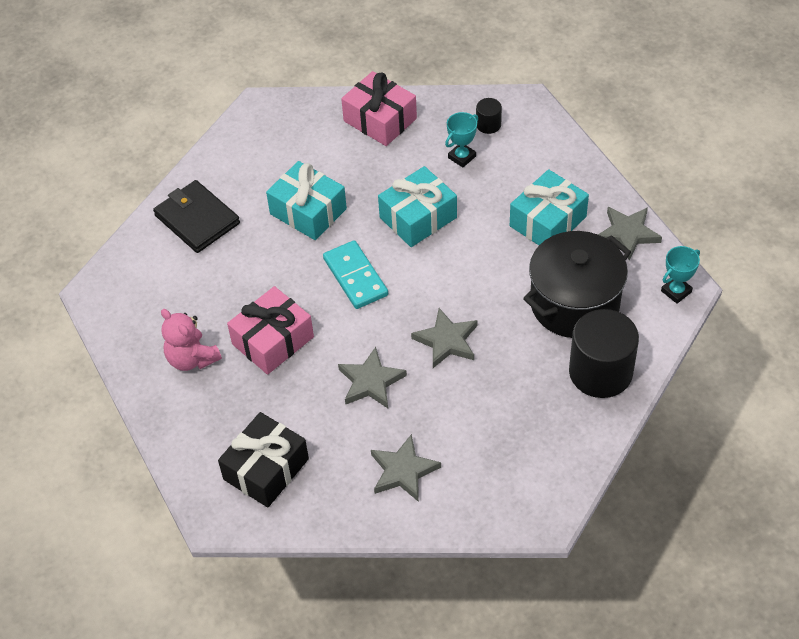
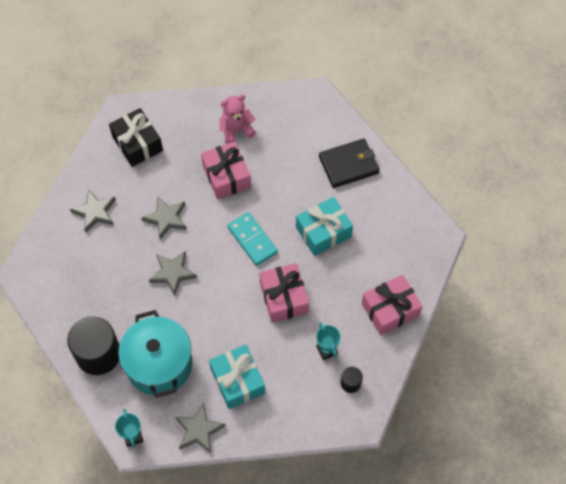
camera: 110 degrees right, 10 degrees up
(355, 277) = (252, 240): turquoise domino -> turquoise domino turned 60 degrees clockwise
(418, 217) = (284, 297): turquoise gift -> pink gift
(574, 303) = (159, 364): black pot -> turquoise pot

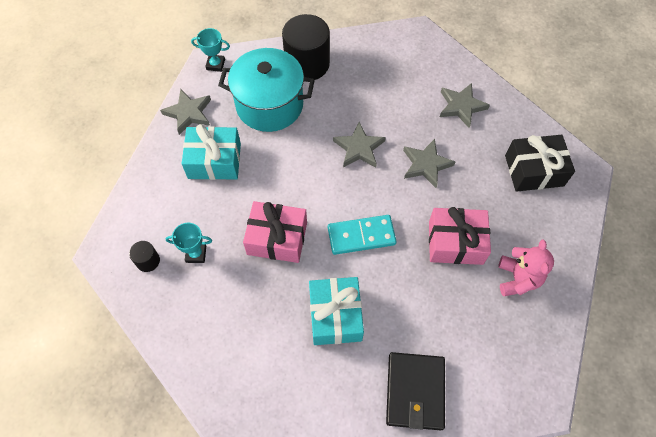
camera: 115 degrees right, 0 degrees up
(390, 309) = (201, 343): pink gift -> none

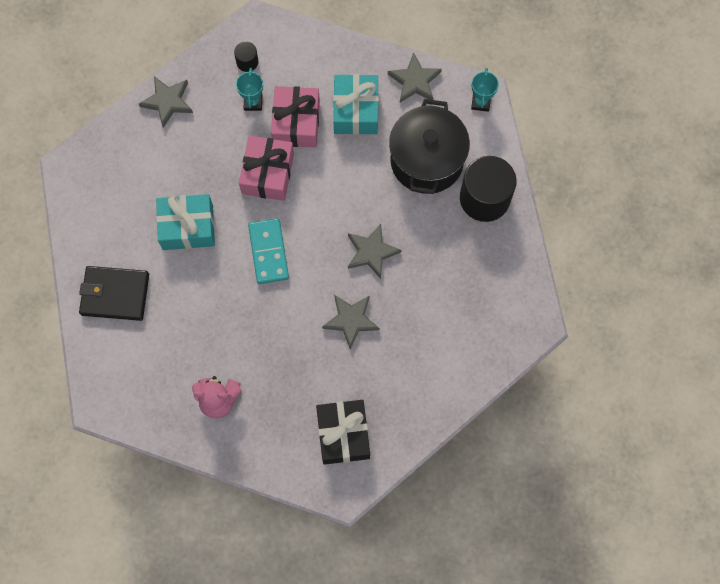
camera: 90 degrees right, 10 degrees up
(269, 105) = (426, 160): turquoise pot -> black pot
(455, 242) = (259, 343): pink gift -> pink gift (296, 123)
(461, 106) = (428, 364): grey star -> grey star (167, 102)

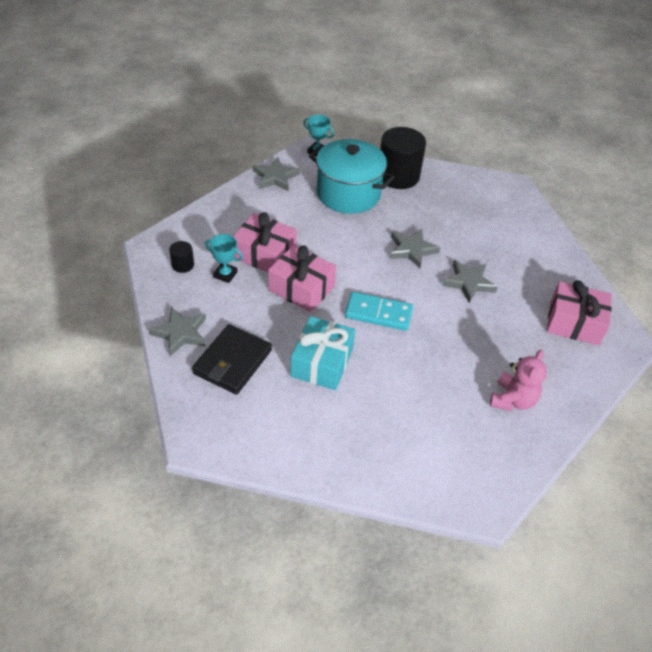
camera: 70 degrees left, 25 degrees down
(115, 294) = (364, 447): black wallet -> black wallet (232, 362)
(343, 434) = (574, 323): black gift -> pink gift
(356, 111) = (278, 216): turquoise gift -> none
(426, 160) = (348, 194): black pot -> turquoise pot

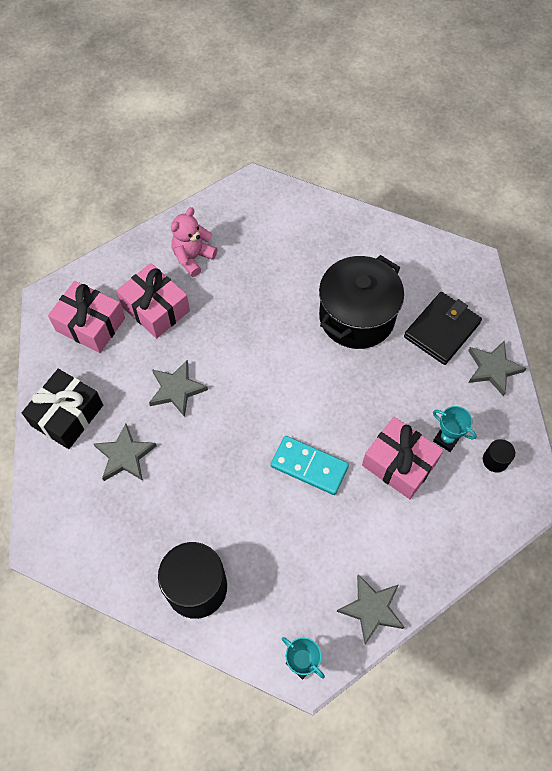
camera: 165 degrees left, 15 degrees up
(301, 288) = (363, 407): pink gift -> pink gift (156, 308)
(322, 363) = (356, 317): turquoise gift -> black pot
(348, 194) = (276, 558): turquoise pot -> none
(378, 313) = (287, 364): turquoise domino -> turquoise domino (309, 466)
(412, 250) = (223, 446): grey star -> grey star (125, 456)
(547, 255) = (67, 415): none -> black gift

